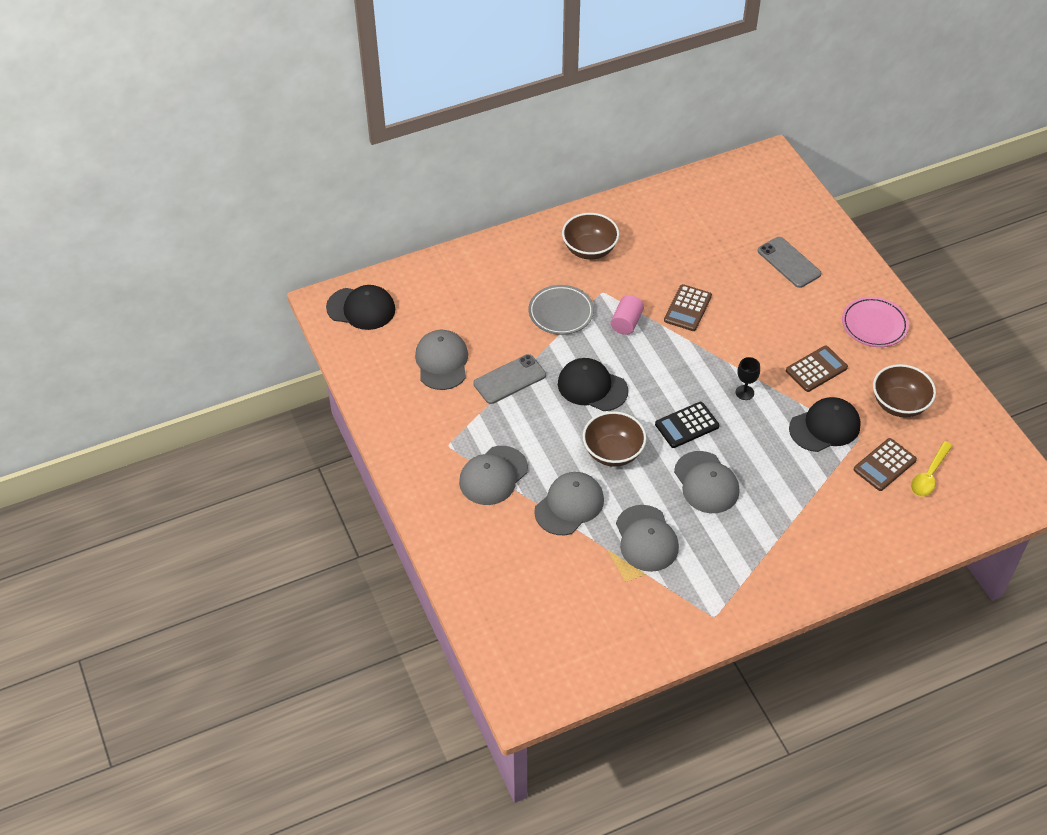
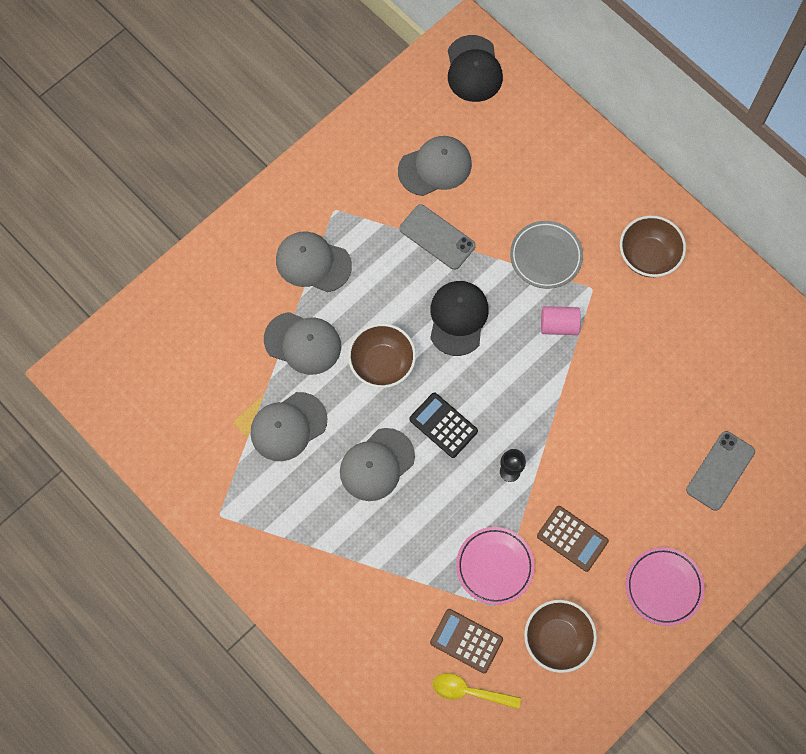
camera: 70 degrees right, 20 degrees up
(687, 308) = (605, 381): brown calculator -> none
(825, 427) = (494, 566): black cap -> pink plate

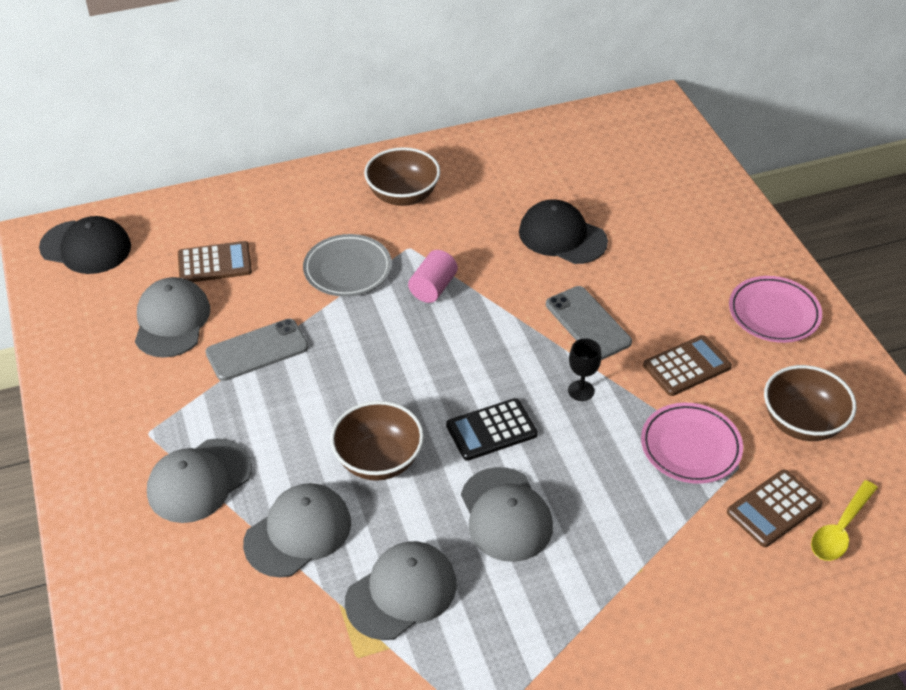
camera: 65 degrees left, 25 degrees down
(288, 426) = (401, 592): grey cap -> grey cap turned 120 degrees counterclockwise
(458, 318) = (368, 368): black cap -> black cap (562, 236)
(503, 163) = (214, 263): none -> brown calculator
(720, 470) = (664, 227): grey phone -> grey phone (588, 323)

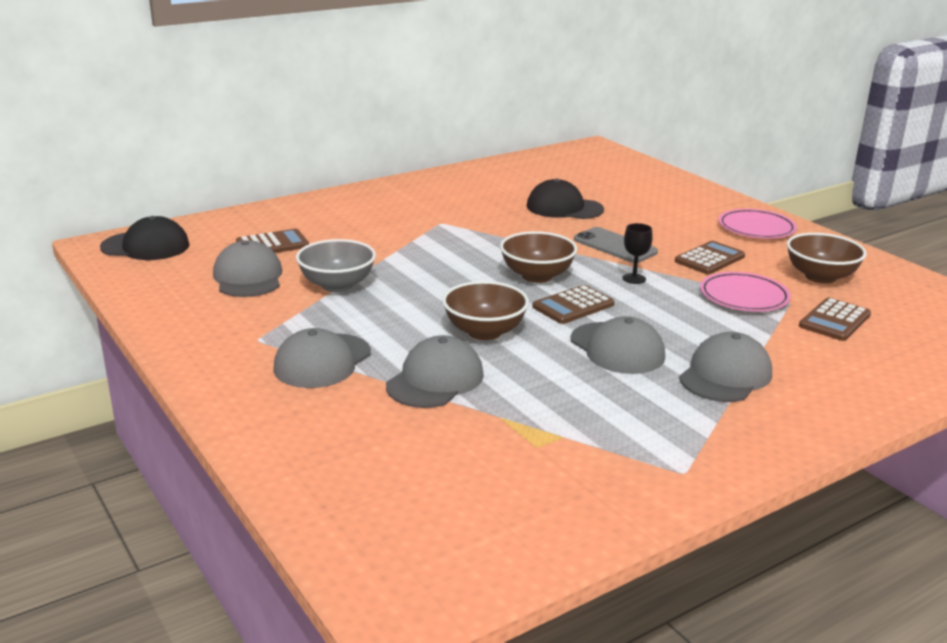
camera: 15 degrees left, 20 degrees down
(257, 350) = (337, 285): grey phone -> grey bowl
(347, 269) = (394, 238): grey plate -> none
(401, 592) = (554, 402): grey cap -> grey cap (725, 375)
(403, 195) = (419, 199): brown bowl -> brown bowl (537, 276)
(433, 288) = (474, 240): pink cylinder -> none
(491, 430) = (573, 306): black calculator -> brown calculator
(840, 529) = (894, 325): yellow spoon -> none

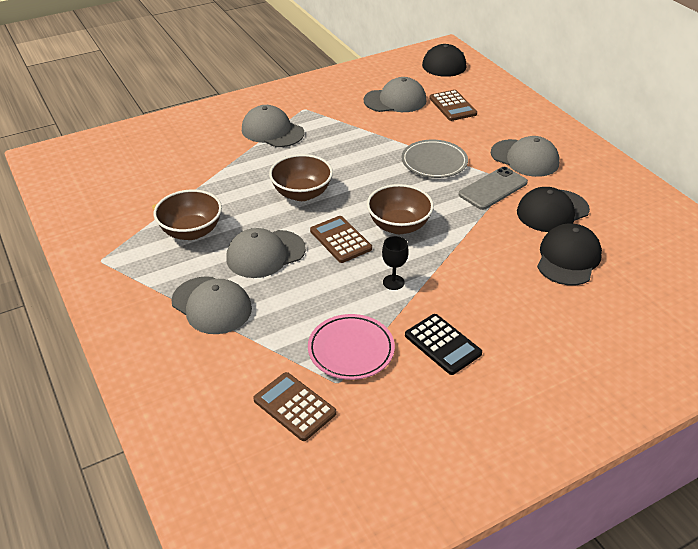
camera: 95 degrees right, 15 degrees up
(337, 285) = (382, 134): grey bowl -> none
(406, 257) = (434, 162): none -> grey plate
(435, 380) = (239, 171): grey cap -> grey cap (525, 158)
(491, 209) = (552, 211): none -> black cap
(615, 246) = (470, 281): grey phone -> grey phone (493, 188)
(709, 259) = (442, 344): brown calculator -> black calculator
(756, 229) = (537, 406): pink plate -> none
(820, 277) = (399, 428): brown bowl -> brown bowl (191, 231)

